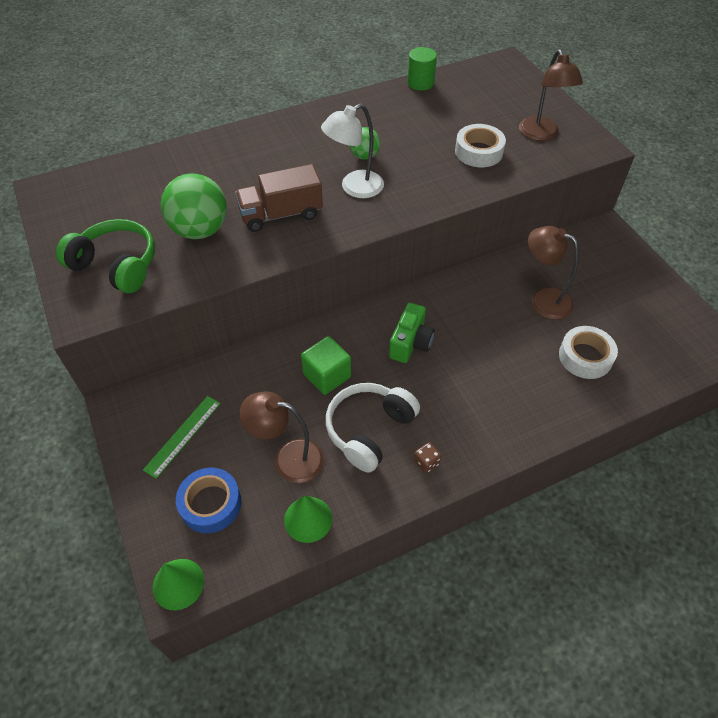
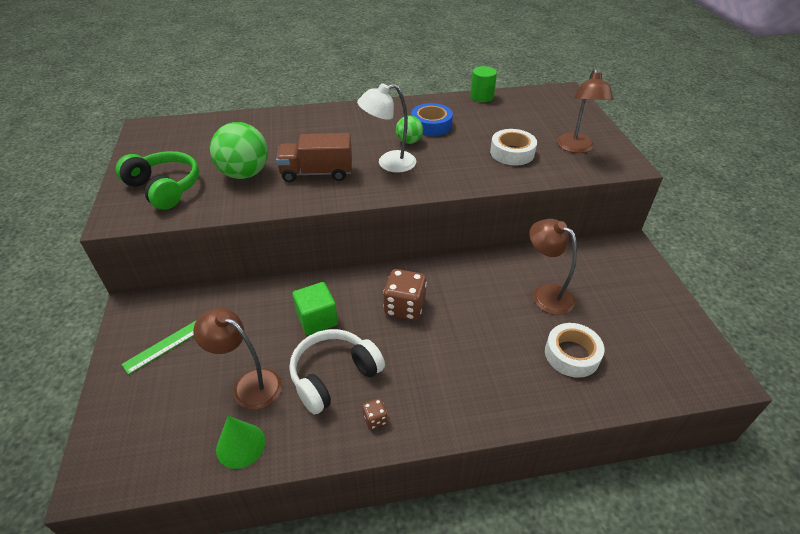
camera: 15 degrees right, 10 degrees down
(178, 584) = (96, 475): green cone -> none
(210, 504) = (162, 408): blue tape -> blue tape (431, 125)
(410, 343) = (404, 307): green camera -> brown dice

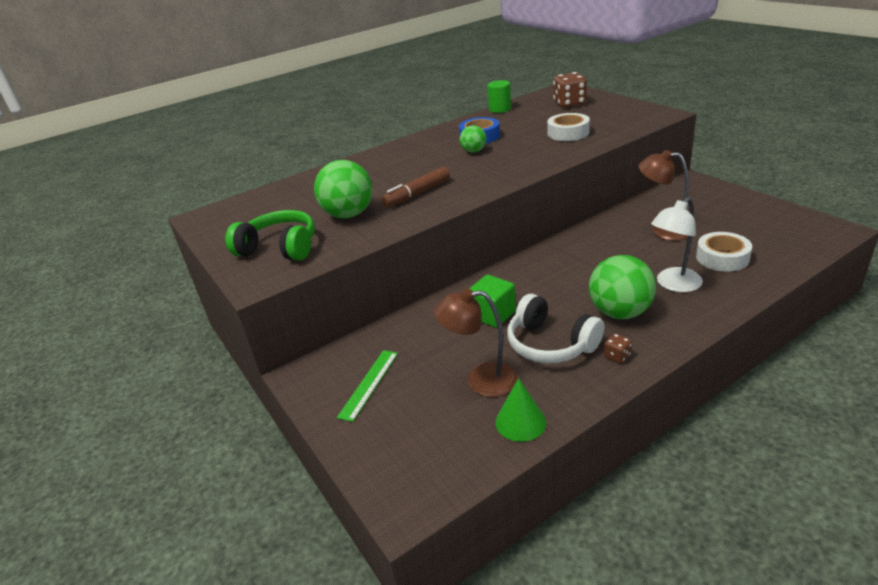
camera: 20 degrees left, 10 degrees down
(317, 173) = (417, 193): brown truck -> brown marker
(334, 376) = (550, 344): white headphones -> white headphones turned 75 degrees counterclockwise
(389, 163) = (474, 169): white lamp -> white lamp (673, 285)
(404, 307) = (560, 279): brown dice -> brown dice (569, 104)
(421, 371) = (620, 312): none -> green ball
(576, 148) = (614, 116): brown lamp -> none

